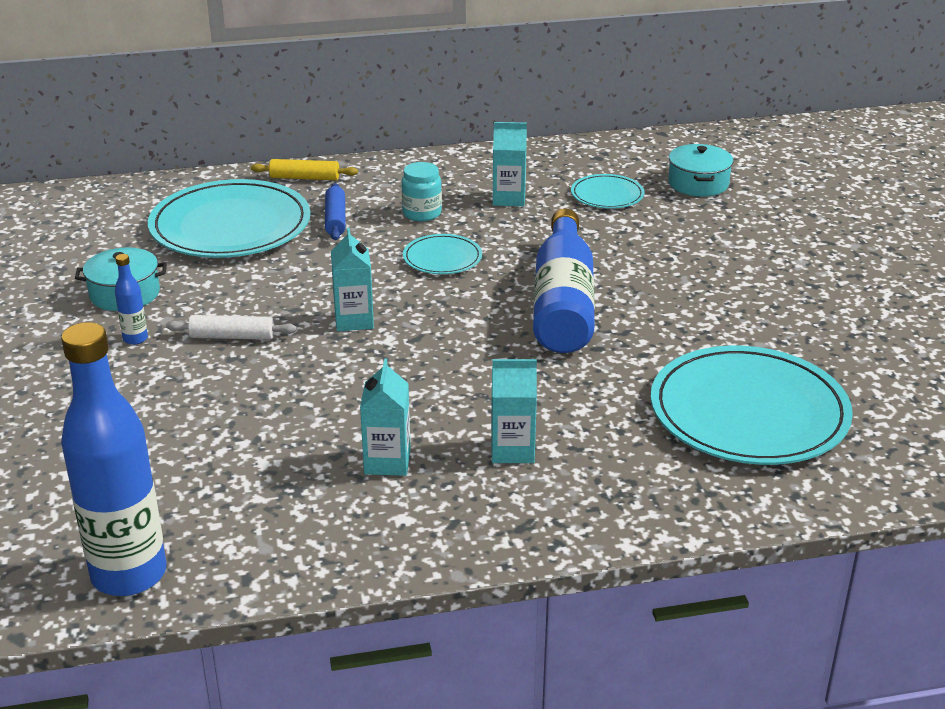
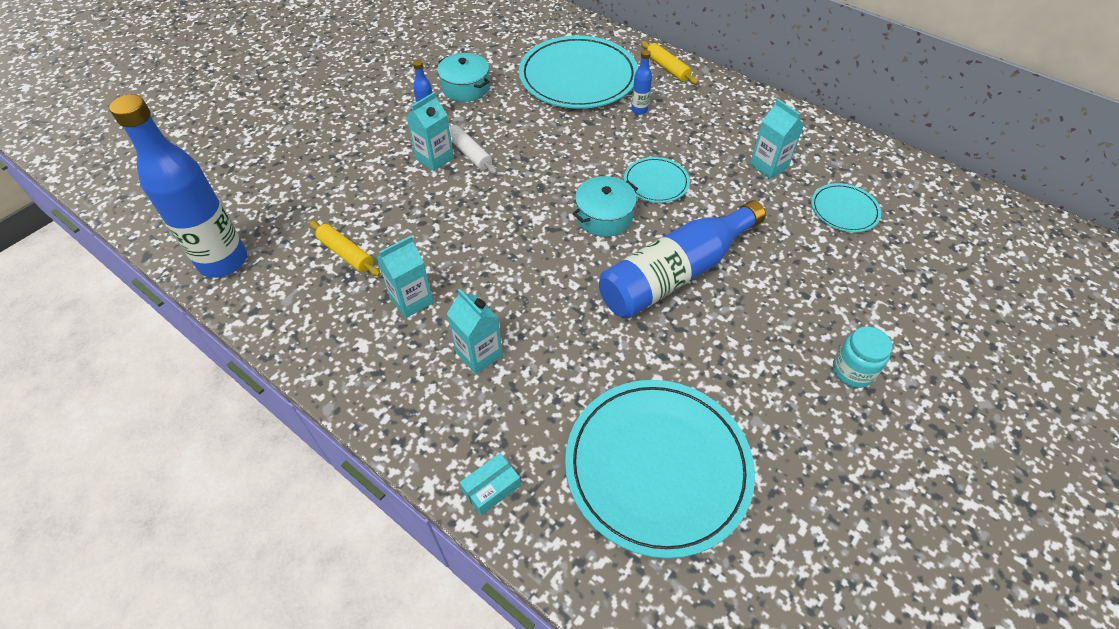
camera: 50 degrees right, 20 degrees up
(256, 478) = (346, 253): none -> yellow rolling pin
(335, 219) = (639, 110): blue rolling pin -> blue bottle
(354, 320) = (541, 190): turquoise carton -> turquoise carton (435, 158)
(422, 213) = (695, 140): turquoise jar -> turquoise jar (852, 371)
(672, 510) = (491, 488): none -> turquoise box
(698, 183) = (934, 249): turquoise pot -> turquoise pot (604, 216)

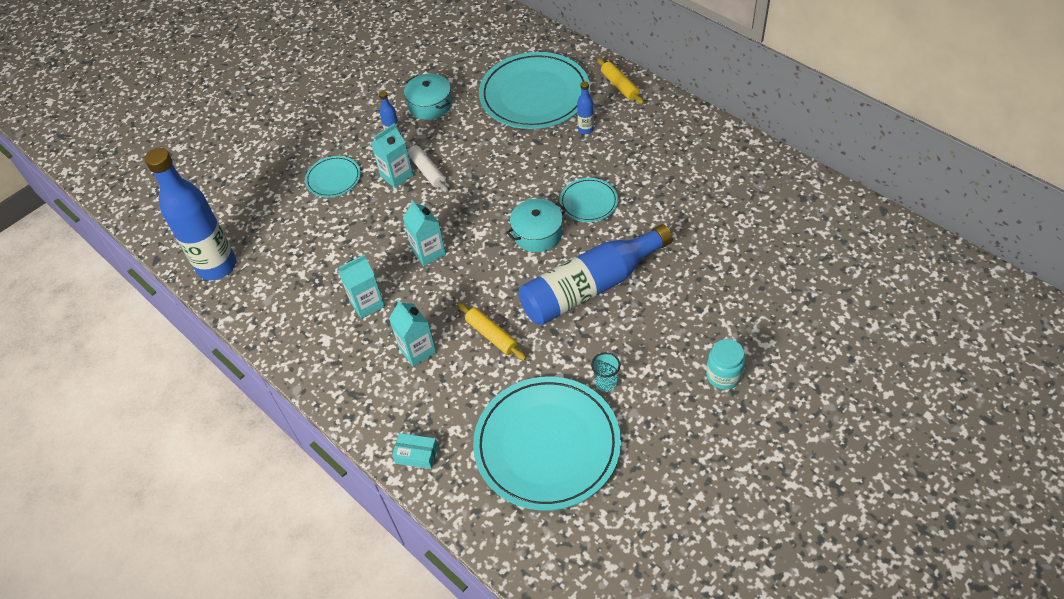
camera: 10 degrees right, 0 degrees up
(346, 253) = (316, 262): yellow rolling pin -> yellow rolling pin (492, 335)
(491, 488) = (416, 455): turquoise box -> turquoise box turned 45 degrees clockwise
(715, 385) = (605, 382): none -> turquoise cup
(768, 166) = (694, 188): turquoise carton -> turquoise carton (428, 252)
(844, 210) = (753, 232): turquoise plate -> turquoise plate (333, 178)

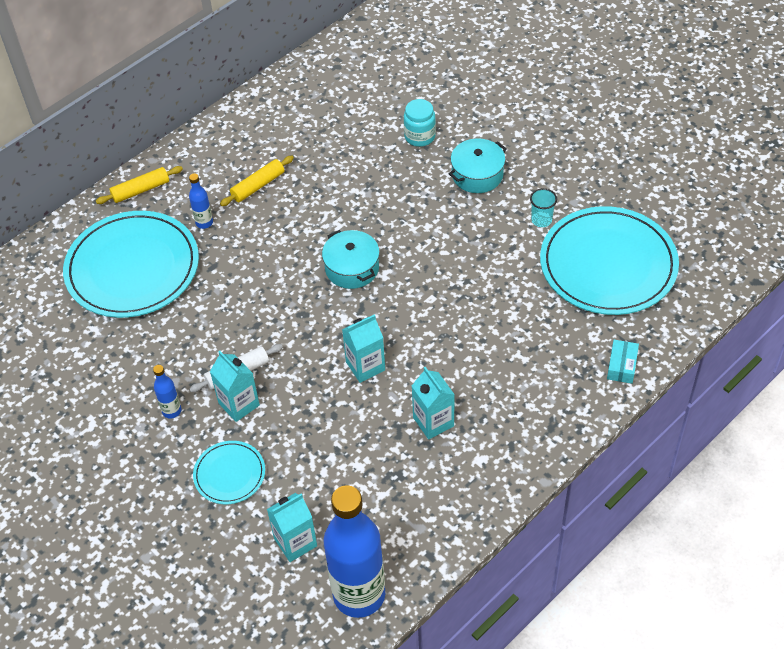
camera: 90 degrees left, 0 degrees up
(417, 350) = (499, 371): turquoise carton -> turquoise carton (295, 542)
(430, 105) = (121, 374): turquoise pot -> turquoise pot (477, 175)
(492, 335) = (483, 307): yellow rolling pin -> yellow rolling pin (258, 186)
(588, 202) = (314, 224): turquoise plate -> none
(590, 287) = (428, 227): blue bottle -> none
(723, 375) = (535, 140): turquoise jar -> turquoise jar (420, 136)

